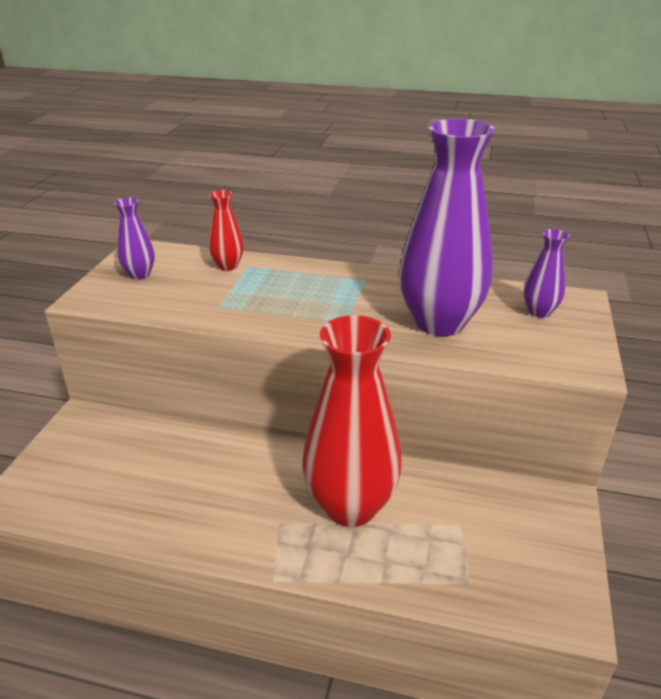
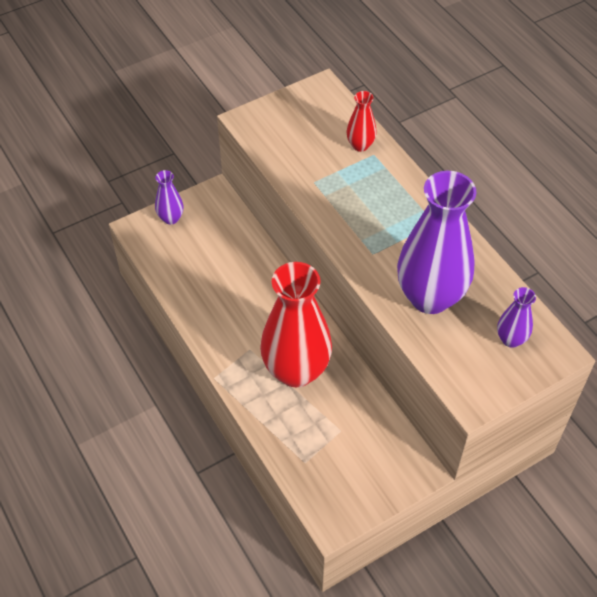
camera: 45 degrees right, 20 degrees up
(140, 274) = (297, 117): purple vase -> purple vase (171, 218)

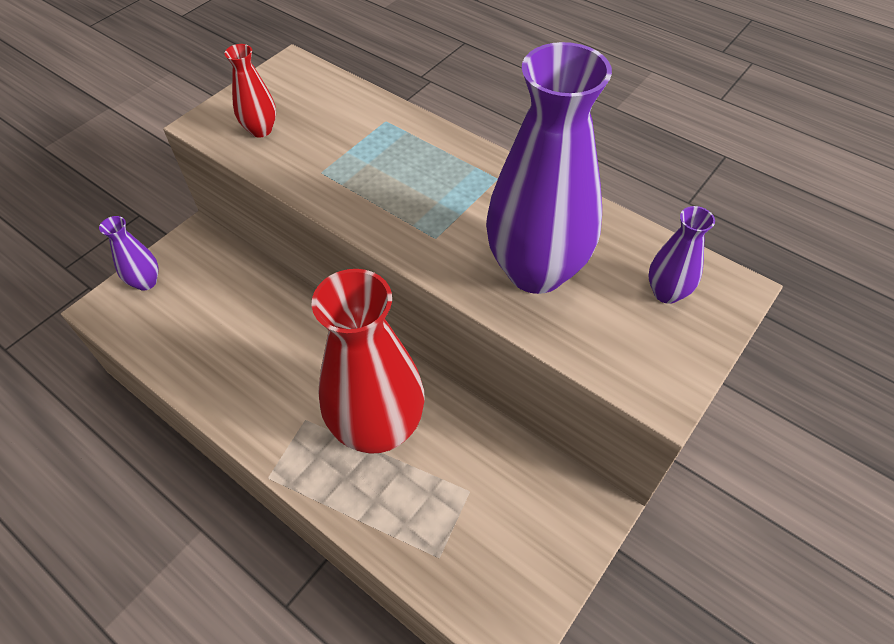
camera: 20 degrees left, 0 degrees up
(360, 145) = (364, 115): red vase -> red vase (261, 130)

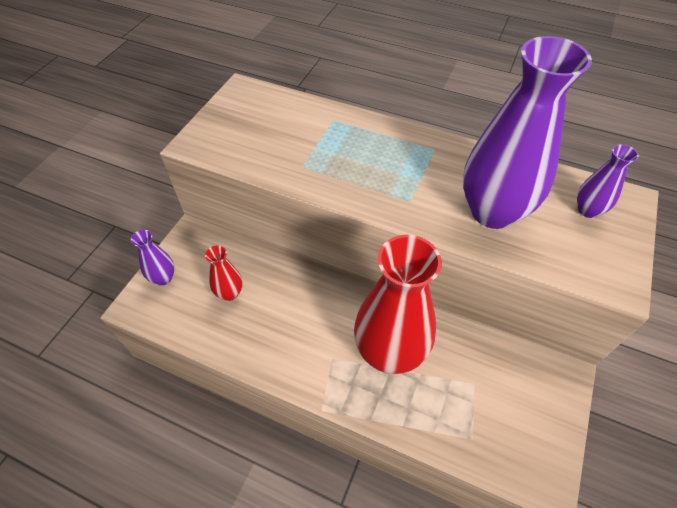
camera: 15 degrees left, 0 degrees up
(261, 130) = (240, 142): red vase -> red vase (229, 293)

